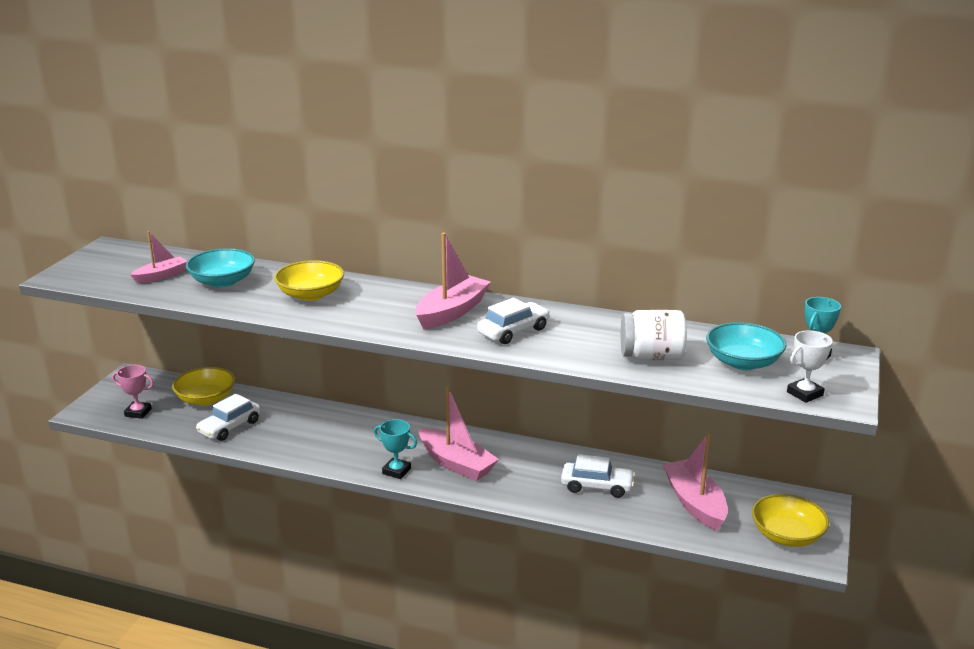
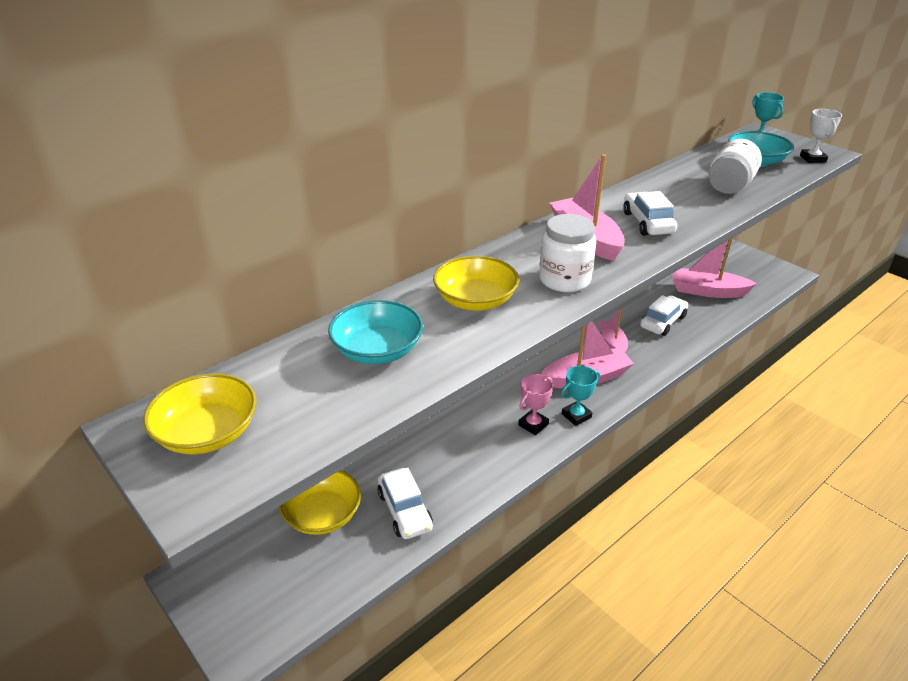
camera: 60 degrees left, 10 degrees up
(138, 412) = (297, 590): pink trophy -> pink trophy (533, 425)
(161, 276) = (306, 396): pink boat -> pink boat (612, 342)
(371, 317) = (564, 280): none -> white jar
(787, 535) = (761, 273): yellow bowl -> yellow bowl (207, 433)

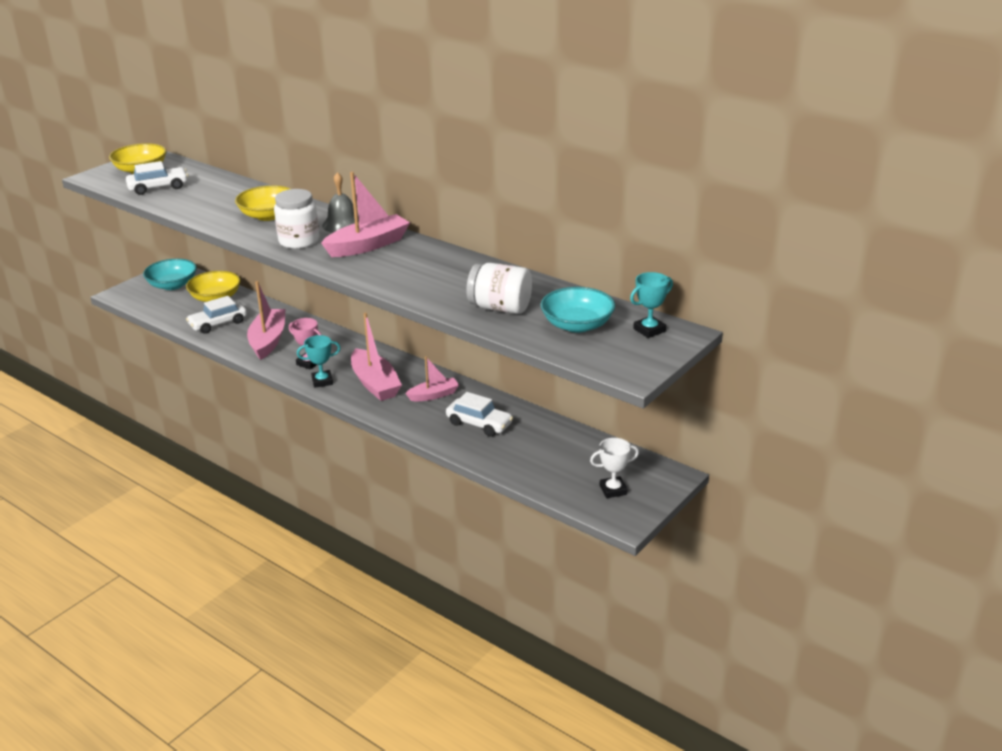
camera: 80 degrees right, 5 degrees down
(377, 350) = (210, 195): turquoise bowl -> turquoise bowl (172, 285)
(521, 251) = (342, 224): none -> grey bell
(576, 415) = (322, 381): turquoise trophy -> turquoise trophy turned 60 degrees counterclockwise
(647, 223) = (403, 269): white car -> white car (158, 187)
(707, 291) = (554, 454): pink boat -> pink boat (268, 340)
(812, 159) = (604, 360): white trophy -> white trophy (613, 490)

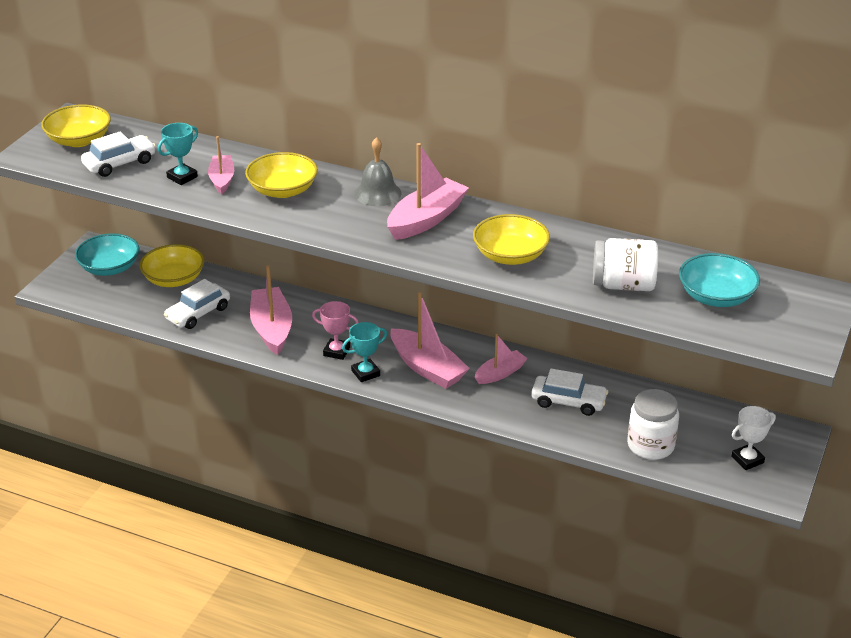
camera: 15 degrees left, 5 degrees up
(227, 204) = (222, 180): none -> pink boat
(299, 241) = (343, 222): white jar -> white jar (650, 445)
(418, 277) = (510, 255): none -> yellow bowl
(649, 330) = (792, 293): turquoise trophy -> turquoise trophy (182, 177)

